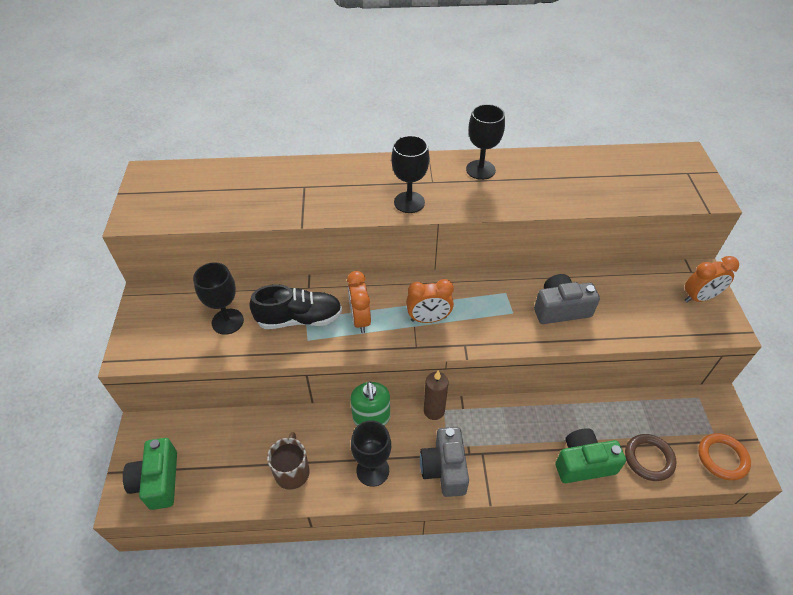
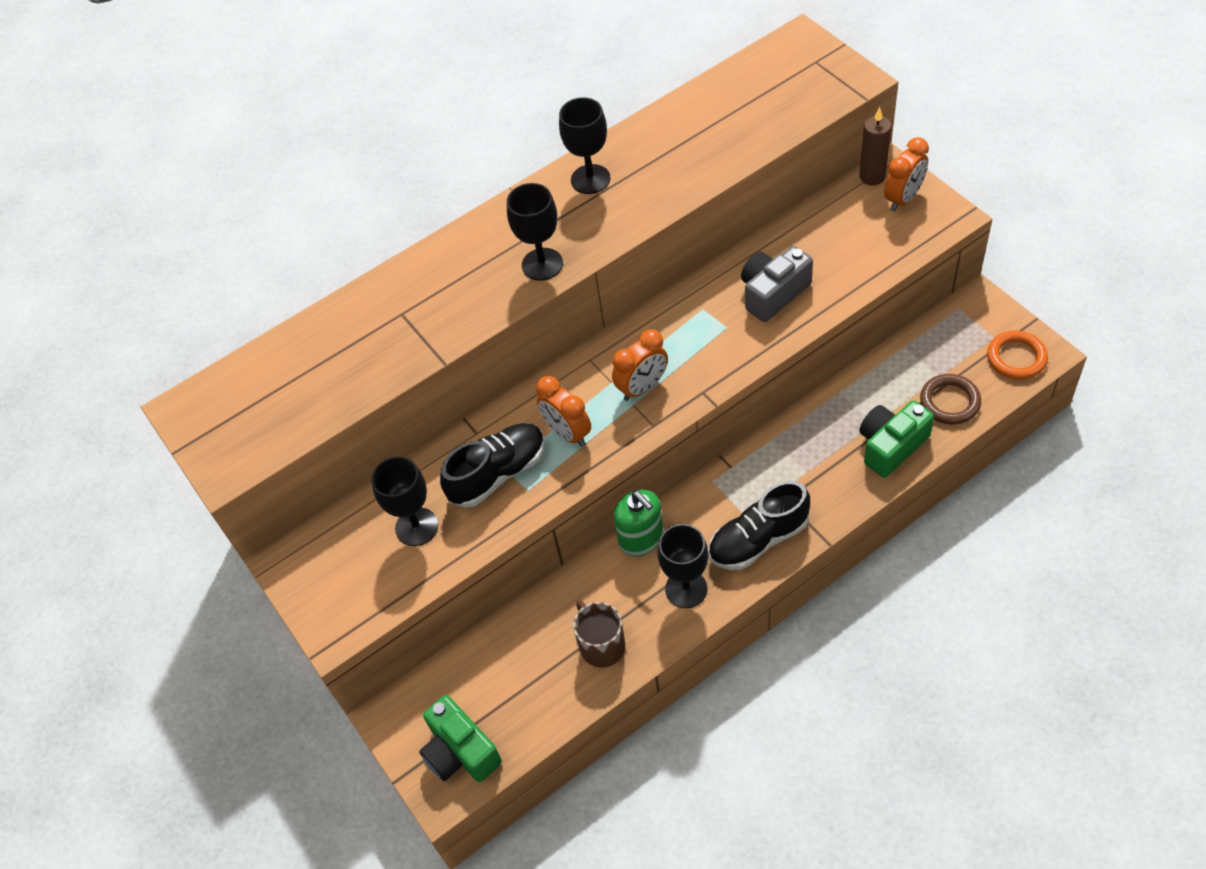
camera: 25 degrees left, 5 degrees up
(434, 411) = (702, 489): brown candle -> brown candle (872, 176)
(444, 468) = (758, 539): grey camera -> black shoe

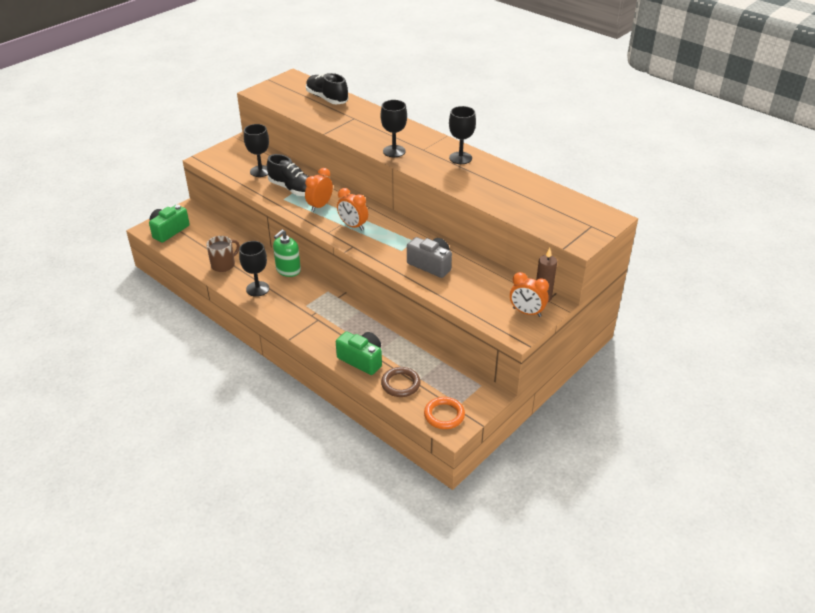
camera: 70 degrees right, 15 degrees down
(758, 539) = (290, 311): black shoe -> black shoe (327, 98)

